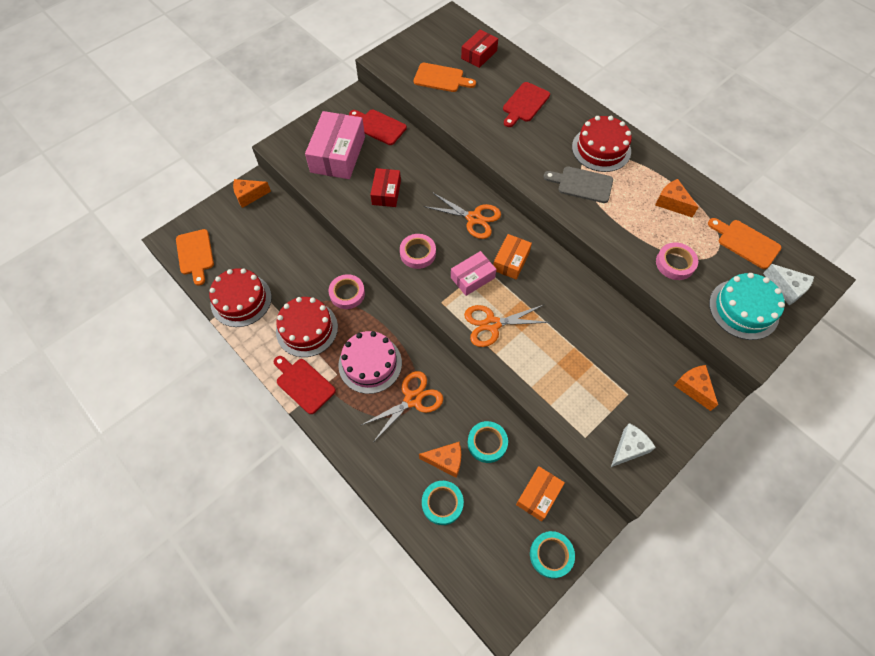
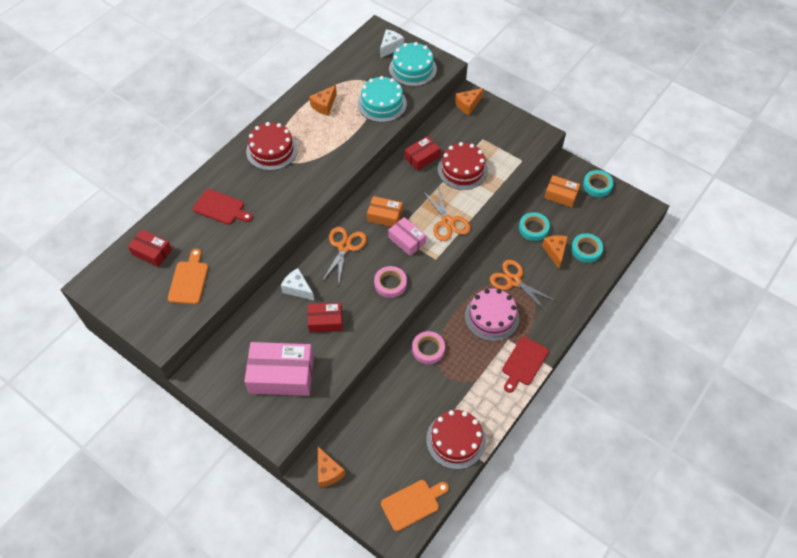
camera: 100 degrees left, 5 degrees down
(307, 329) = (471, 374): red cake -> red cake (462, 170)
(378, 126) = (238, 344): red cutting board -> none
(582, 184) = (313, 161): grey cutting board -> none
(598, 314) = (422, 157): none -> red box
(629, 448) = (522, 137): white cheese -> white cheese (298, 289)
(675, 263) = (382, 104): pink tape -> turquoise cake
(745, 242) = (355, 66): orange cutting board -> none

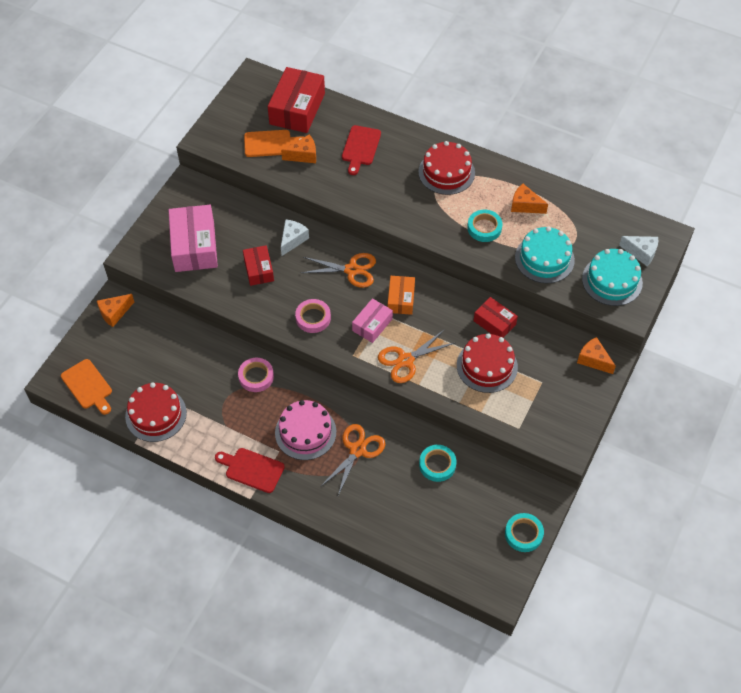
camera: 80 degrees right, 0 degrees up
(152, 252) = (297, 109): red box -> red box, size x1.75
(555, 252) = (407, 491): orange cheese -> orange cheese (303, 155)
(561, 195) = (496, 492): orange box -> none
(586, 250) = (418, 525): turquoise tape -> turquoise tape (484, 228)

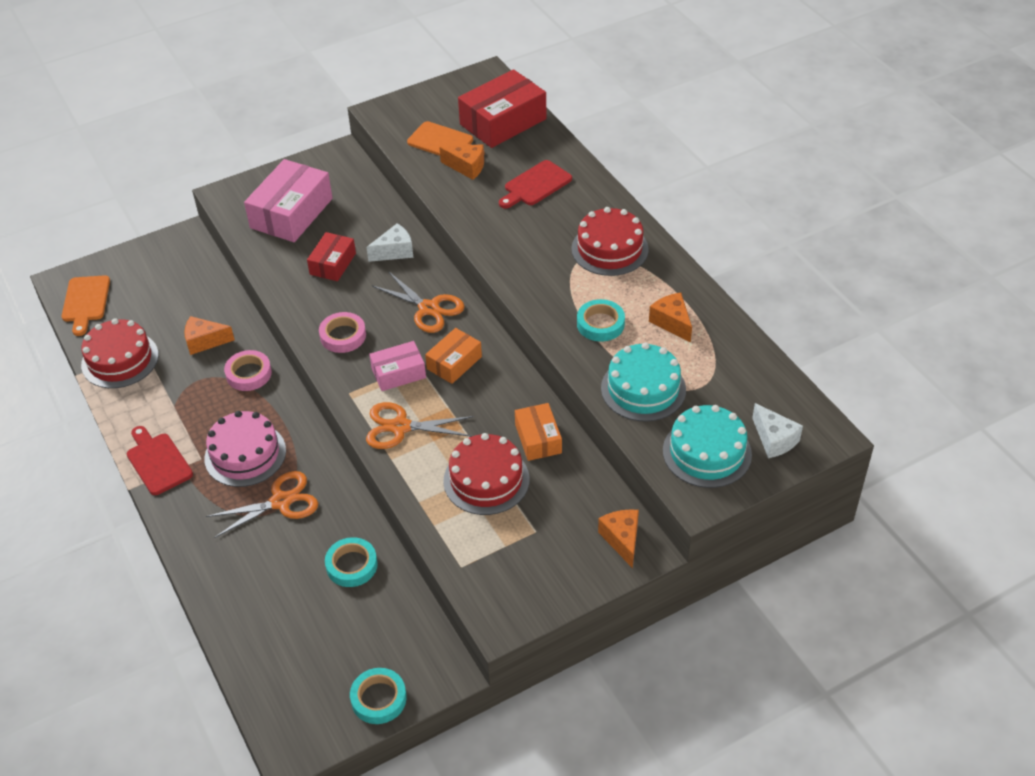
camera: 35 degrees right, 10 degrees down
(114, 313) = (174, 248): orange cheese -> orange cheese (205, 341)
(494, 323) = (538, 439): red box -> orange box

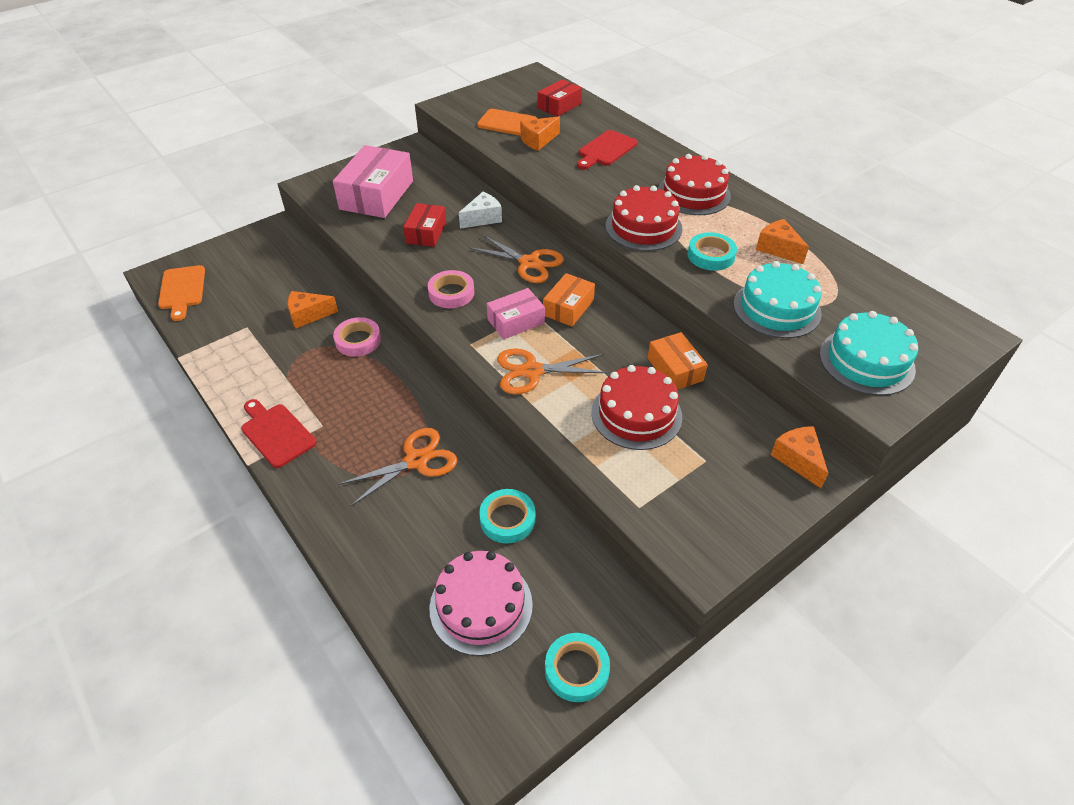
camera: 10 degrees left, 0 degrees up
(120, 360) = (223, 339): red cake -> red cake (643, 227)
(245, 454) = (369, 417): pink cake -> pink cake (481, 606)
(467, 167) = (538, 140): orange cheese -> orange cheese turned 135 degrees clockwise
(503, 122) = (559, 106): red box -> red box, size x0.57
(774, 439) = (926, 343): white cheese -> none

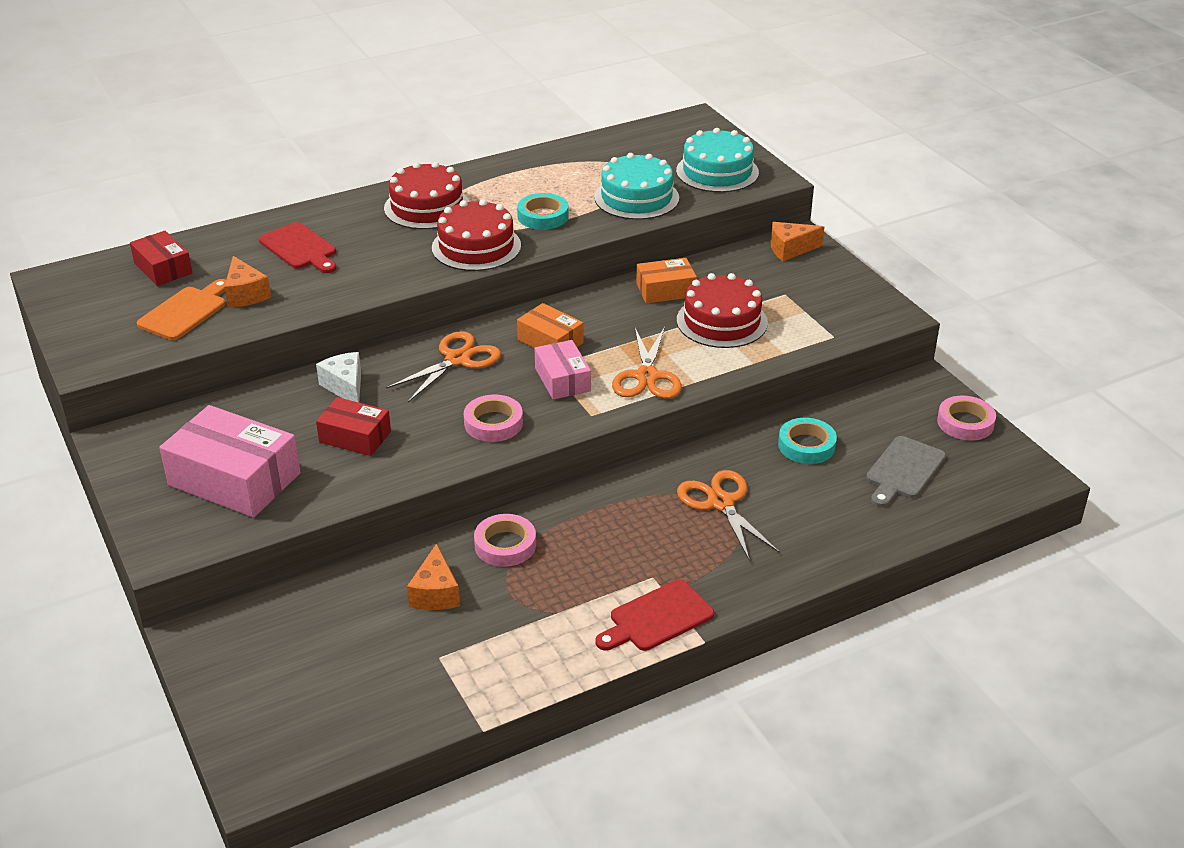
camera: 80 degrees left, 10 degrees down
(182, 290) = (317, 742): orange cutting board -> none
(481, 606) = (903, 470): pink cake -> grey cutting board
(576, 670) = (965, 423): turquoise tape -> pink tape
(778, 249) = (546, 179): orange cheese -> none

